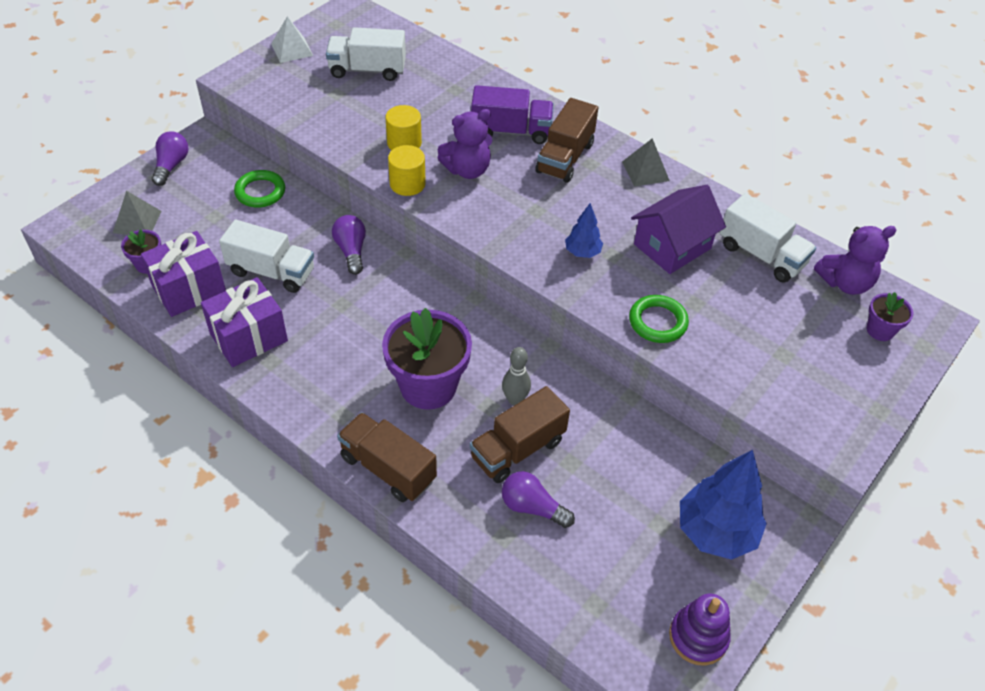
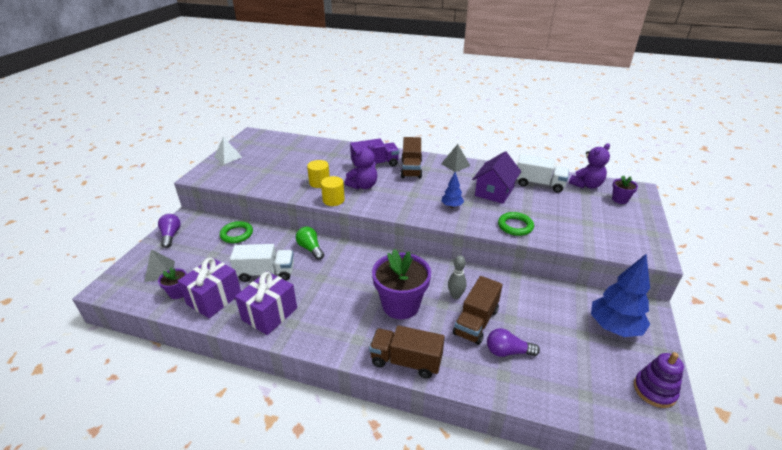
camera: 20 degrees left, 15 degrees down
(351, 251) = (310, 248): purple light bulb -> green light bulb
(367, 70) = (278, 156): white truck -> none

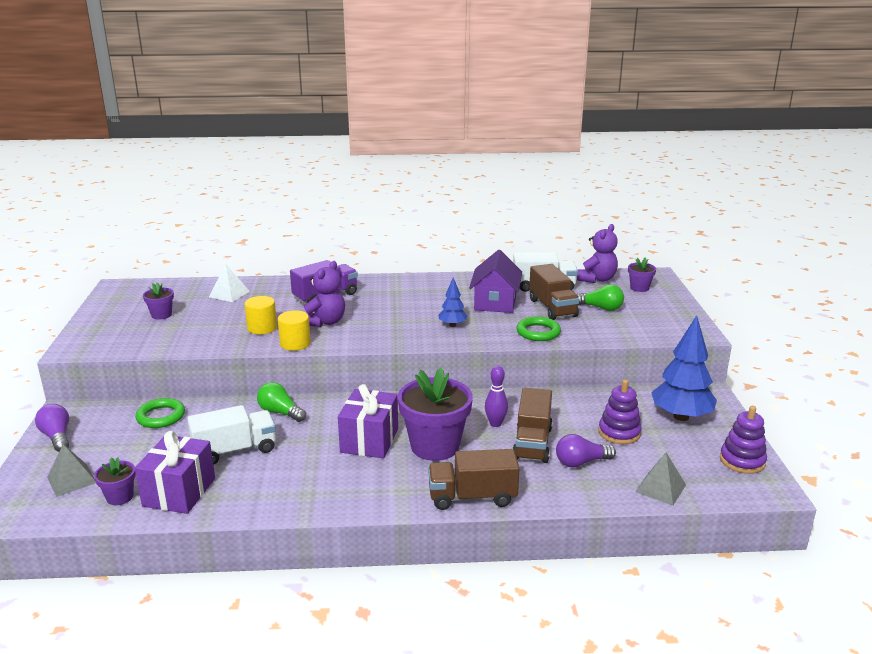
camera: 20 degrees left, 10 degrees down
(228, 157) = (101, 319): white pyramid -> white pyramid (229, 294)
(264, 160) = (161, 315): none -> purple flower pot
(269, 314) = (270, 491): purple gift -> purple gift (369, 440)
(411, 169) = (377, 294): brown truck -> brown truck (552, 308)
(455, 164) = (431, 281): grey pyramid -> grey pyramid (660, 488)
(455, 296) = (495, 424): grey bowling pin -> purple bowling pin
(552, 330) = (619, 433): none -> purple stacking toy
(577, 213) = (600, 308): none -> green light bulb

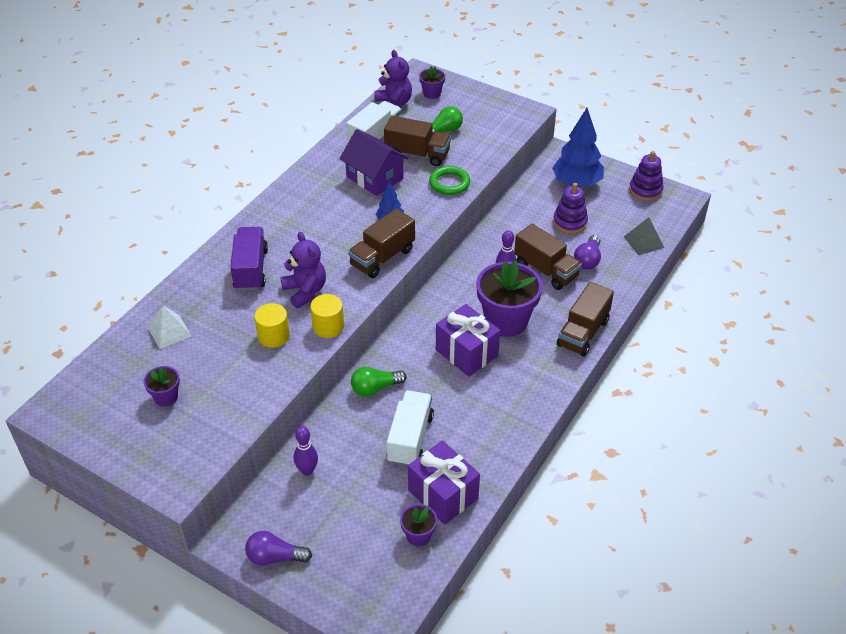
camera: 55 degrees left, 20 degrees up
(71, 480) = (362, 563): grey pyramid -> none
(161, 416) = (307, 470): green ring -> purple bowling pin
(403, 337) = (382, 257): none -> brown truck

